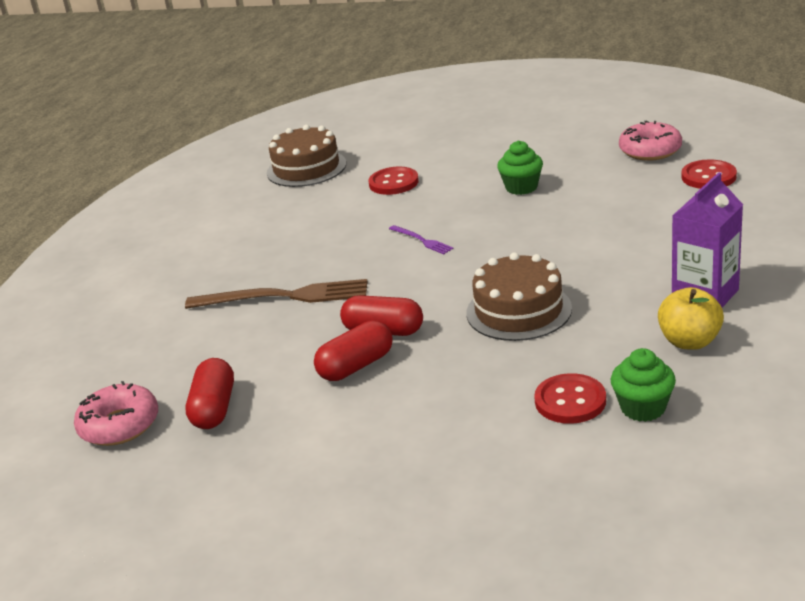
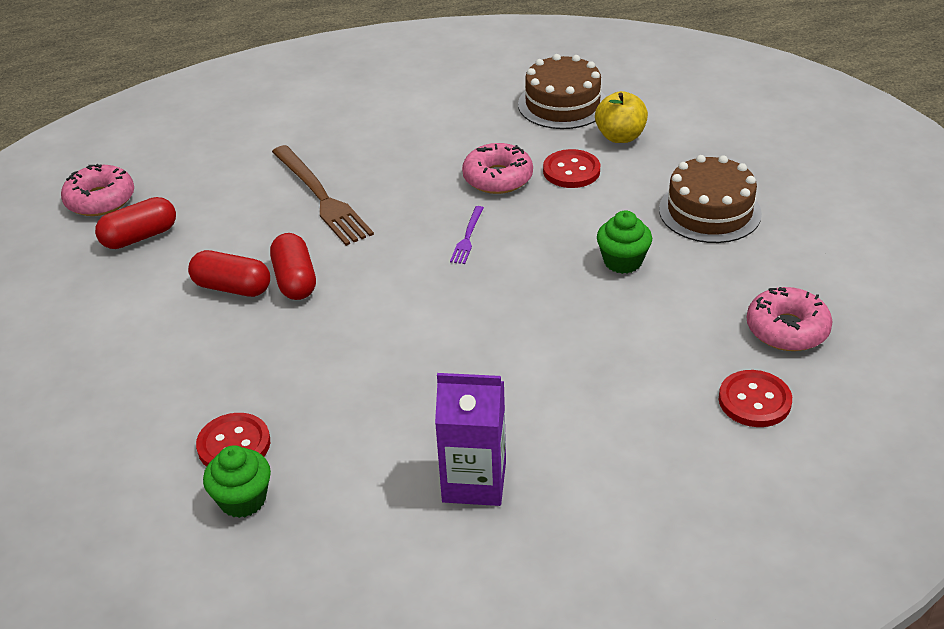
camera: 55 degrees right, 10 degrees up
(363, 213) = (497, 178): none -> pink donut
(518, 310) = (372, 353): brown cake -> brown cake (709, 211)
(689, 341) = (375, 497): yellow apple -> yellow apple (620, 137)

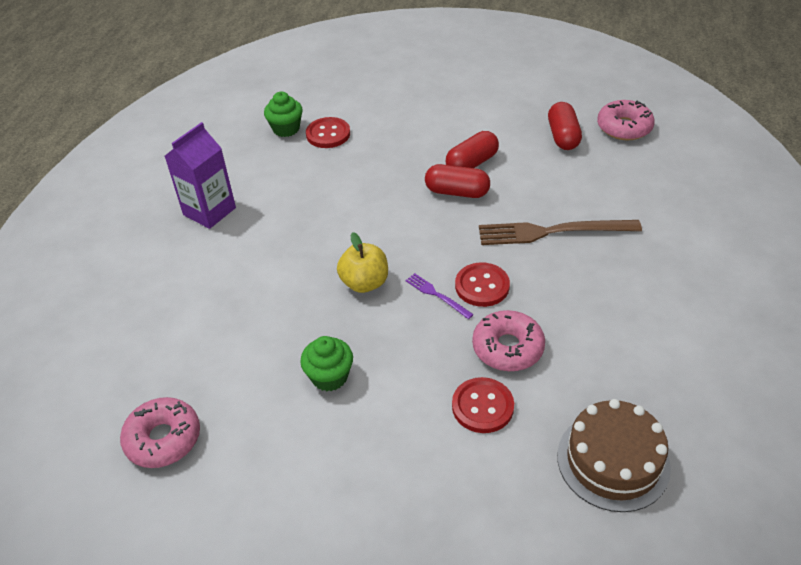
camera: 120 degrees right, 5 degrees up
(620, 137) = (517, 479): yellow apple -> yellow apple (364, 283)
(709, 211) = (342, 481): brown cake -> none
(754, 401) = (127, 372): red button -> red button (482, 286)

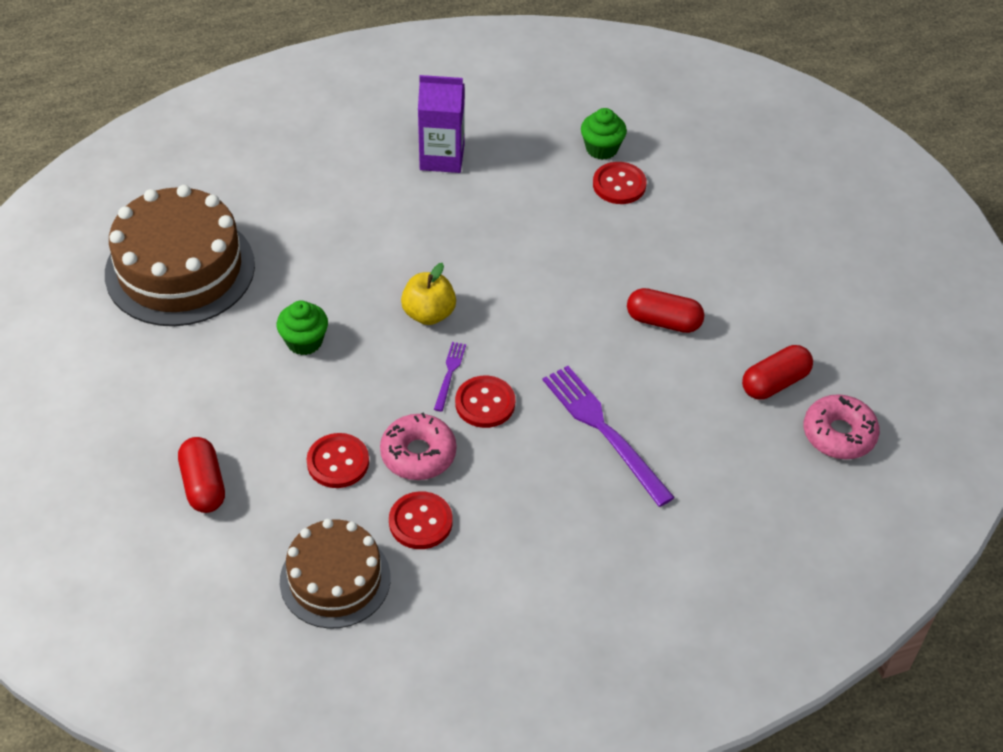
camera: 55 degrees right, 5 degrees up
(163, 439) = (180, 269): pink donut -> brown cake
(457, 192) = (607, 328): red capsule -> red capsule (203, 485)
(552, 232) = (604, 431): brown fork -> purple fork
(580, 375) = (420, 522): none -> red button

